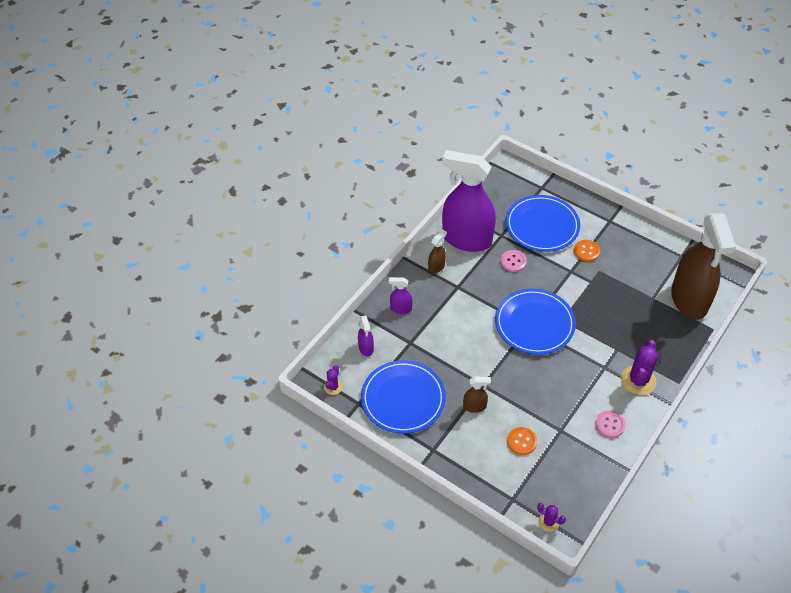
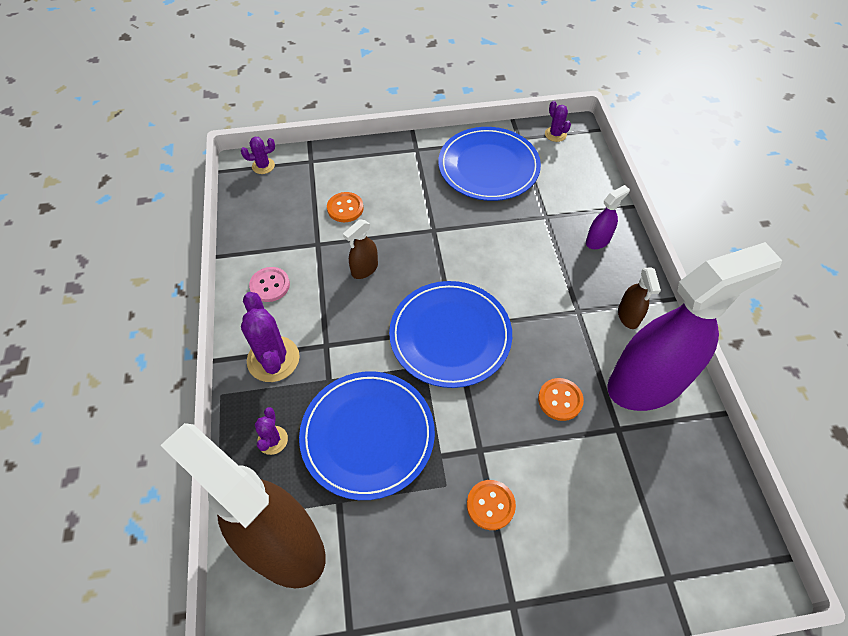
camera: 135 degrees right, 5 degrees up
(366, 348) = (575, 182): purple spray bottle -> none
(475, 406) = (419, 206): brown spray bottle -> brown spray bottle (364, 269)
(513, 261) = (560, 400): pink button -> orange button
(542, 225) = (590, 496): blue plate -> blue plate (367, 435)
(666, 342) = (272, 440): none -> purple cactus

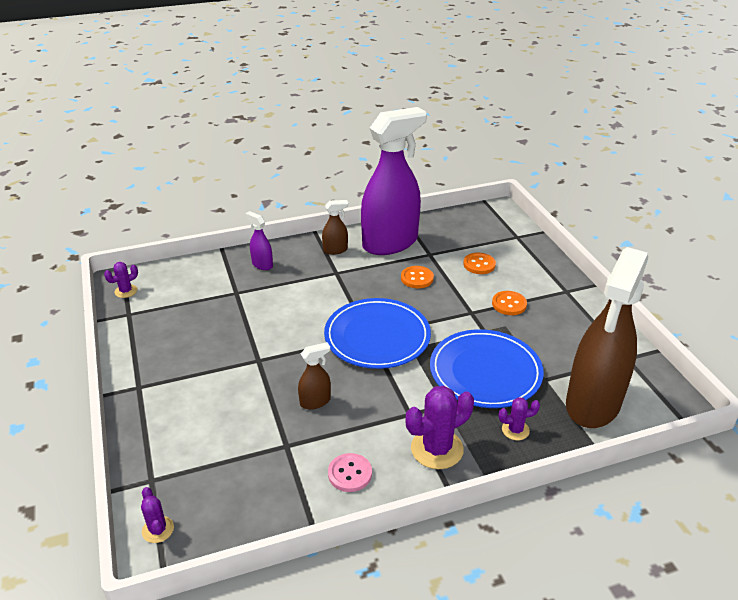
camera: 100 degrees left, 20 degrees down
(345, 208) = (232, 431): orange button -> orange button (479, 264)
(364, 269) = (315, 401): brown spray bottle -> brown spray bottle turned 60 degrees counterclockwise
(488, 167) = (170, 331): blue plate -> none
(646, 383) = (390, 243): purple spray bottle -> purple spray bottle turned 90 degrees clockwise

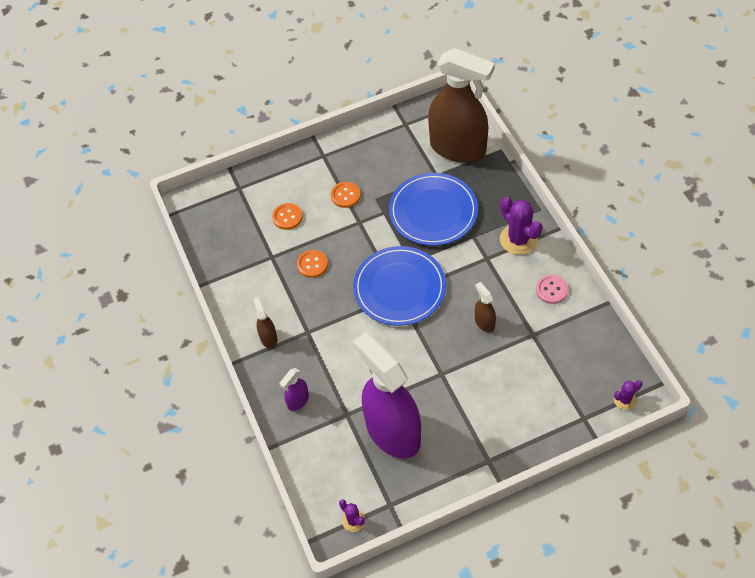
camera: 90 degrees left, 20 degrees up
(390, 243) = (253, 291): purple spray bottle -> purple spray bottle (392, 432)
(515, 430) = (492, 194): purple cactus -> none

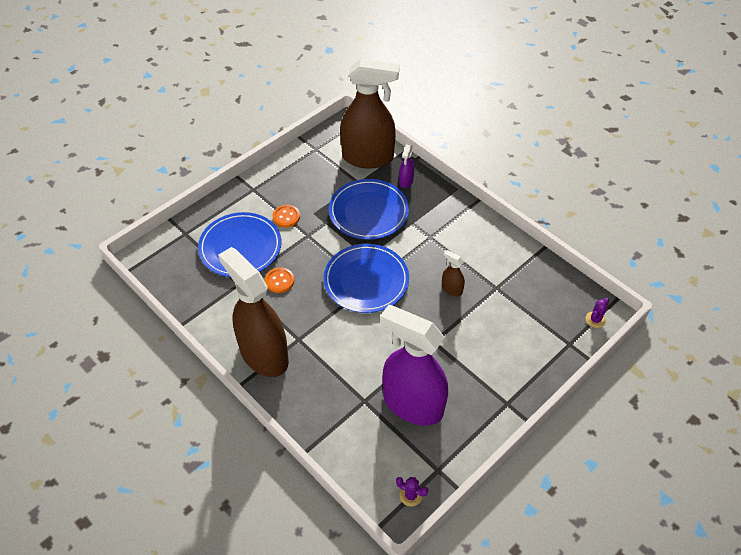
camera: 25 degrees left, 5 degrees down
(268, 338) = (263, 354): brown spray bottle -> brown spray bottle, size x2.49
(287, 217) = (240, 247): orange button -> blue plate
(298, 401) = (314, 402): purple spray bottle -> purple spray bottle (406, 181)
(518, 239) = (450, 216): purple cactus -> none
(551, 290) = (495, 248): pink button -> none

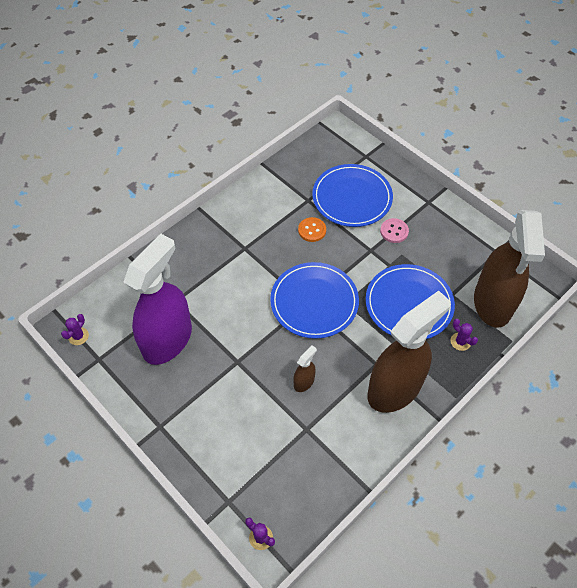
camera: 90 degrees right, 5 degrees up
(263, 354) = (229, 223): brown spray bottle -> brown spray bottle (395, 389)
(286, 217) = (394, 231): orange button -> pink button
(406, 181) = (460, 341): purple spray bottle -> purple cactus

